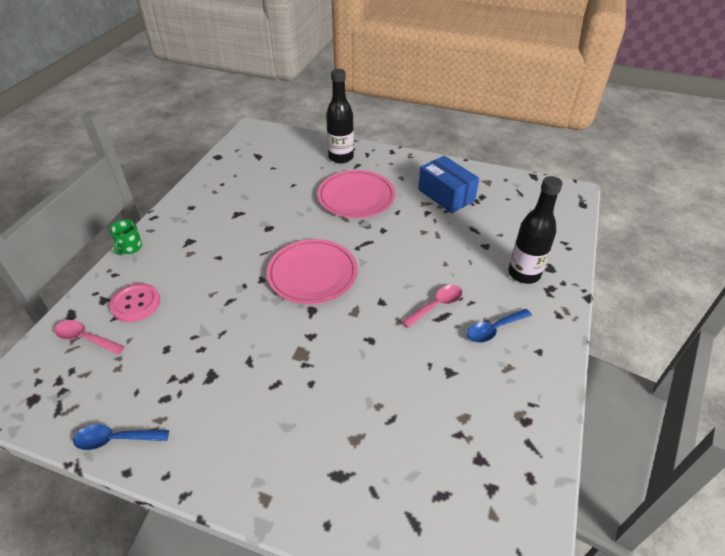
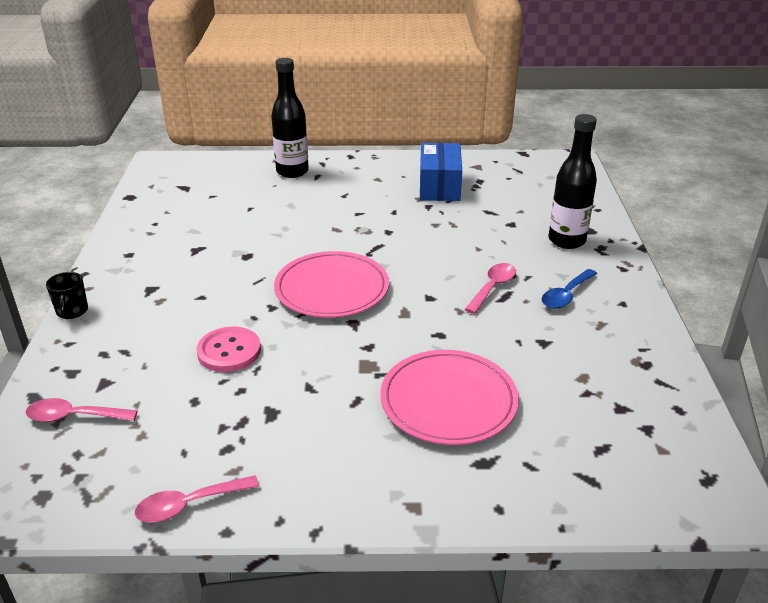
camera: 20 degrees left, 10 degrees down
(115, 439) = (189, 505): blue spoon -> pink spoon
(130, 248) = (72, 311): green mug -> black mug
(136, 304) = (121, 366): pink button -> pink button (229, 351)
(356, 197) = (336, 206): pink plate -> pink plate (448, 401)
(446, 195) = (439, 186): blue box -> blue box turned 60 degrees clockwise

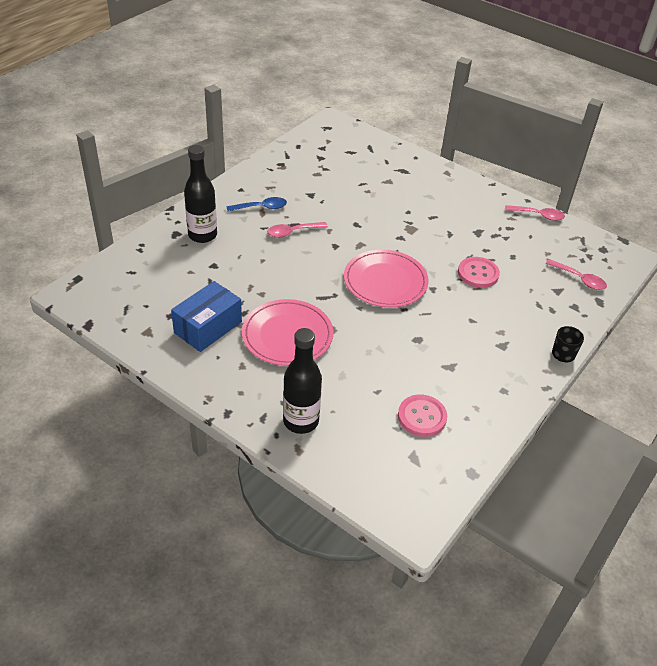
camera: 145 degrees left, 10 degrees up
(196, 209) = (422, 417): none -> pink button
(448, 401) = (390, 196): pink plate -> pink plate (287, 335)

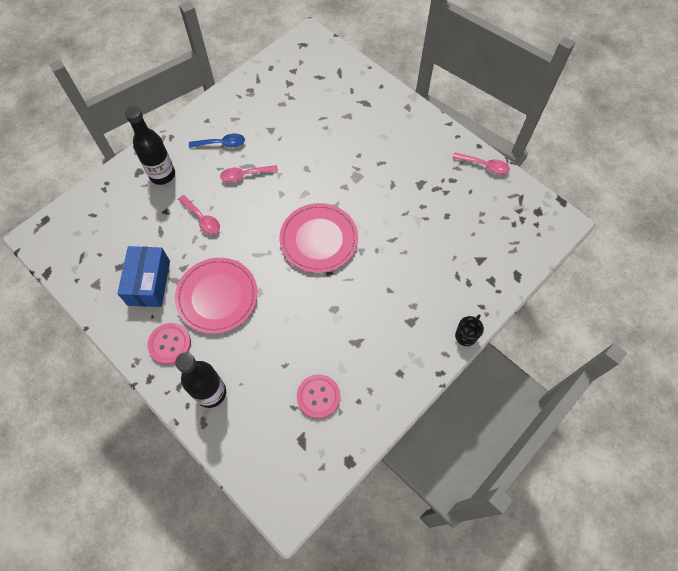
camera: 10 degrees right, 20 degrees up
(208, 327) = (149, 282): blue box -> blue box turned 45 degrees counterclockwise
(478, 273) = (408, 235): pink button -> pink button (170, 344)
(579, 279) = (505, 247): pink spoon -> pink spoon (202, 219)

